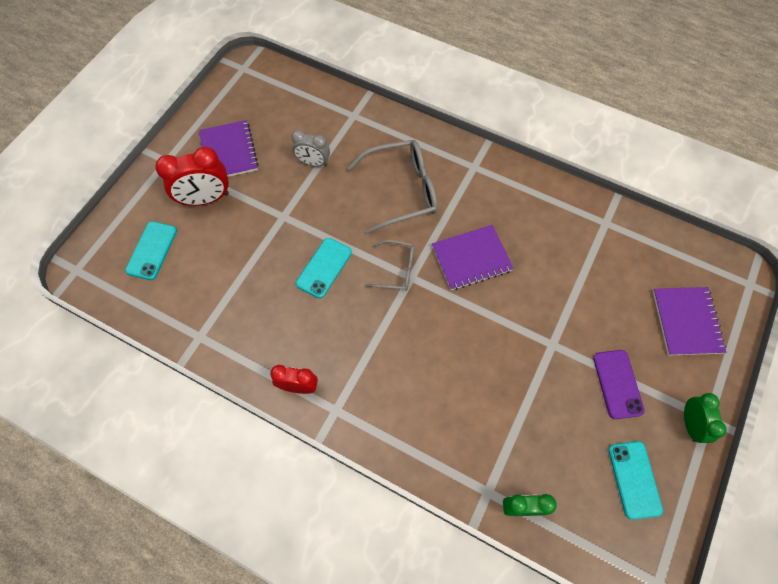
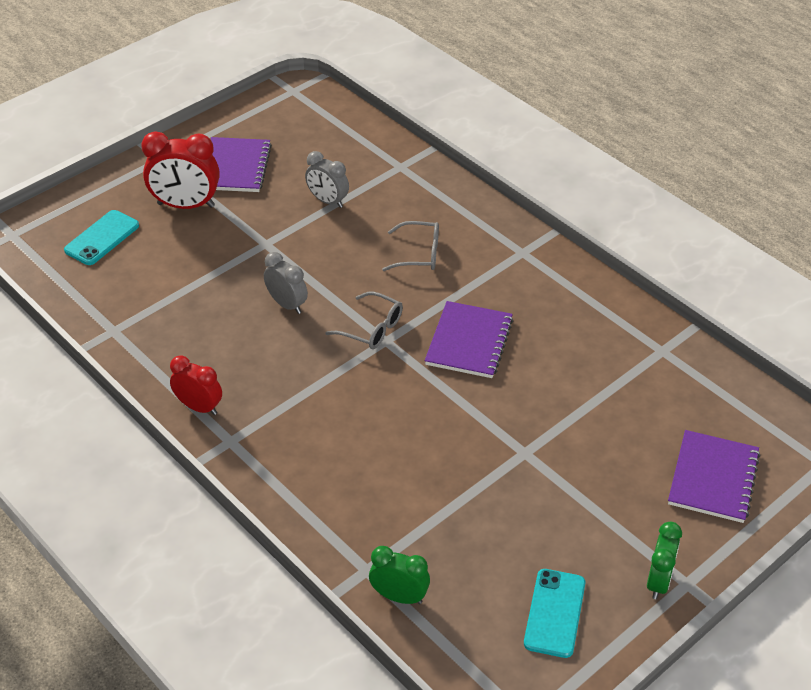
camera: 20 degrees right, 20 degrees down
(324, 268) = (287, 304): turquoise phone -> grey clock
(401, 191) = (418, 254): grey glasses -> grey glasses, size x0.56
(471, 259) = (469, 342): purple notebook -> purple notebook turned 75 degrees counterclockwise
(617, 384) = (586, 514): purple phone -> none

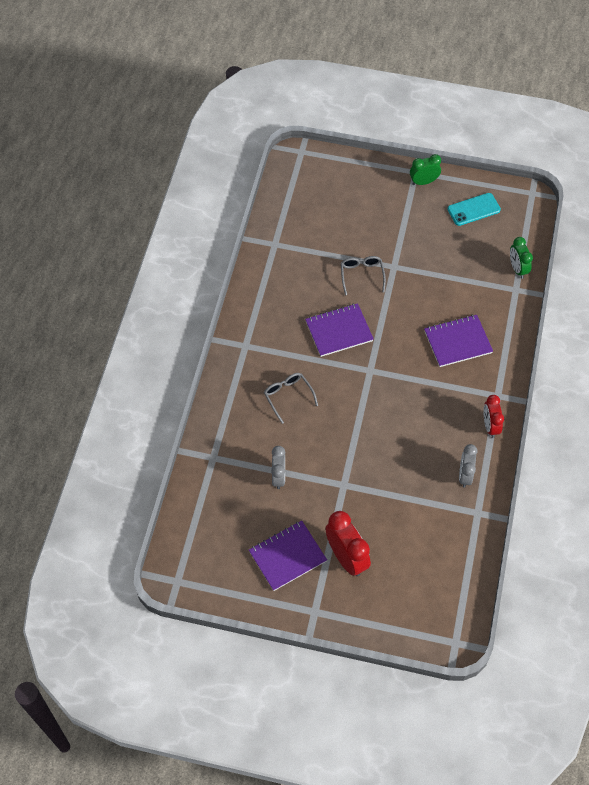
camera: 125 degrees left, 15 degrees up
(102, 238) = (414, 583): turquoise phone -> none
(287, 304) = (383, 437): grey clock -> grey clock (465, 475)
(371, 328) = (367, 383): grey glasses -> grey glasses (362, 275)
(713, 478) = (346, 187): purple notebook -> purple notebook (457, 342)

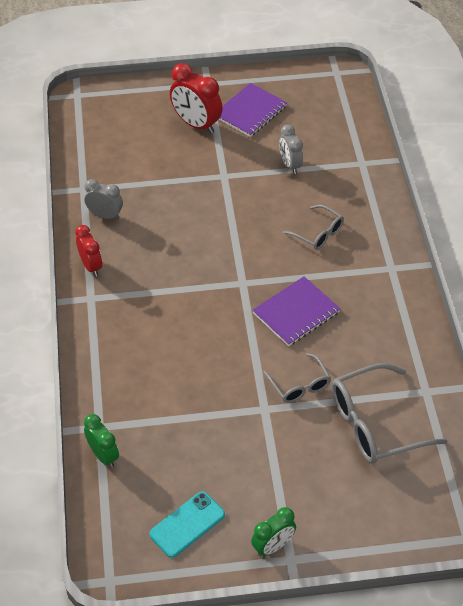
camera: 160 degrees right, 10 degrees down
(321, 233) = (376, 423): none -> grey glasses
(457, 342) = (153, 341): purple notebook -> none
(465, 475) = (105, 215): grey clock -> grey clock turned 60 degrees counterclockwise

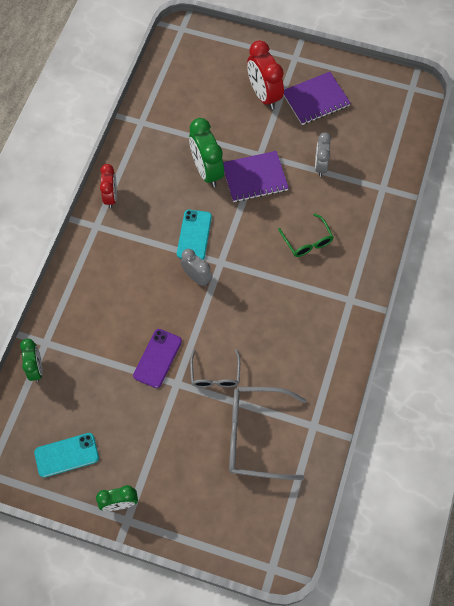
camera: 25 degrees right, 15 degrees up
(105, 215) = (145, 154): grey clock -> grey clock (197, 277)
(179, 208) = (207, 171): none -> green clock
(200, 269) = (194, 235): none -> turquoise phone
(230, 394) = (157, 358): none -> purple phone
(296, 313) = (248, 308): purple notebook -> purple notebook (255, 178)
(317, 233) = (307, 241): grey glasses -> green glasses

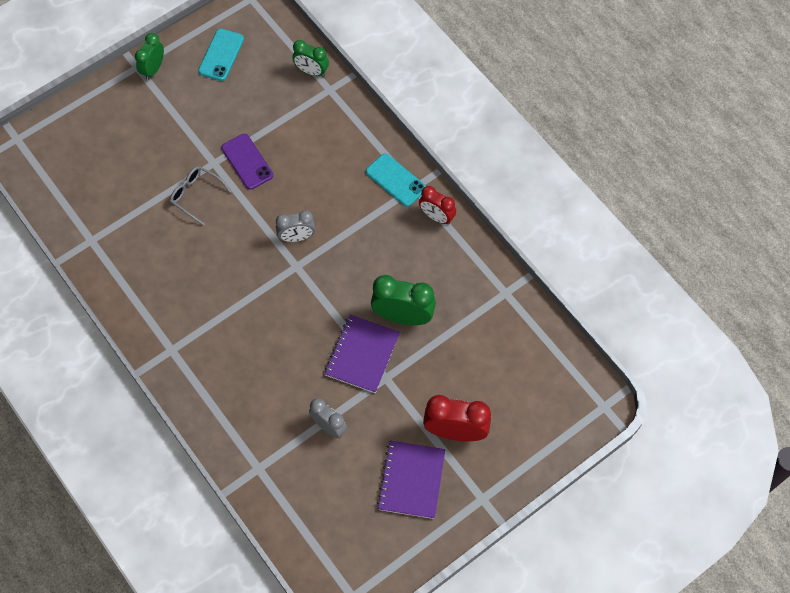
camera: 125 degrees right, 0 degrees up
(194, 235) = (341, 261): turquoise phone -> turquoise phone (395, 180)
(256, 436) = (120, 193): grey glasses -> none
(307, 241) = (258, 355): green glasses -> none

